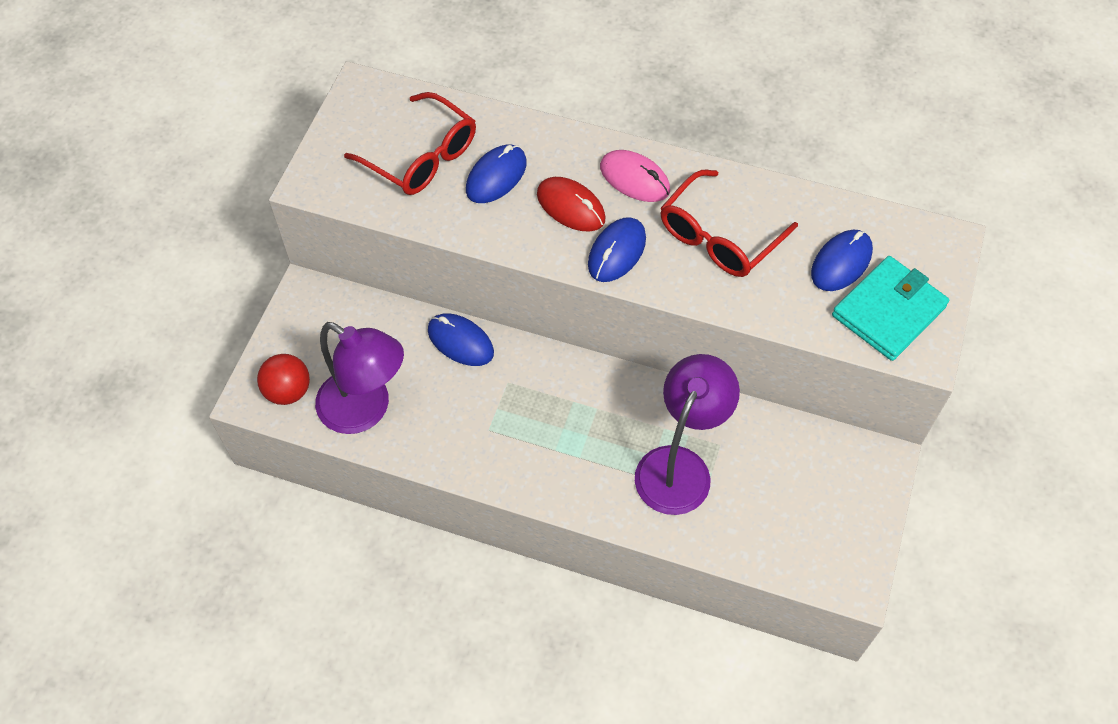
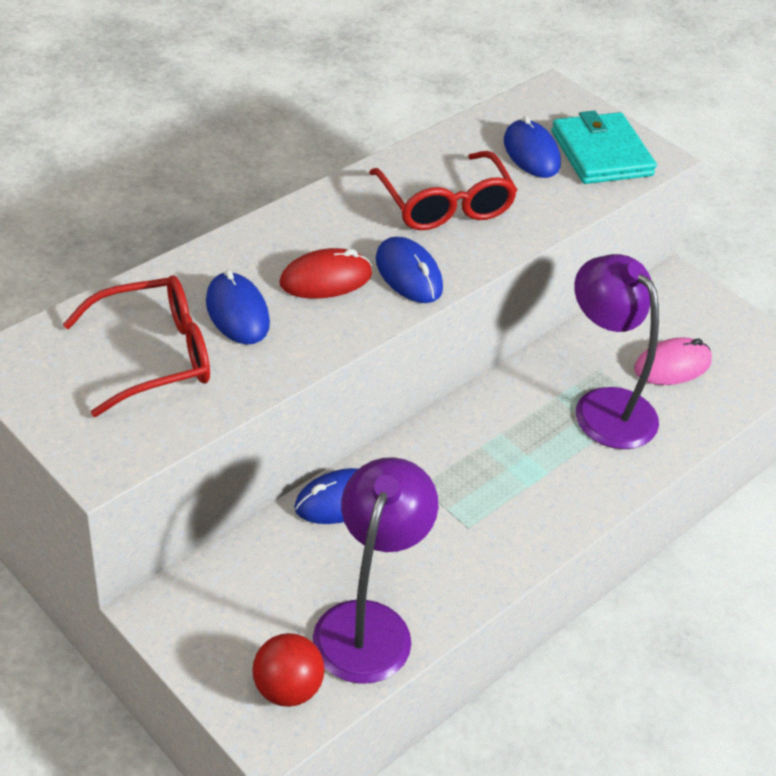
camera: 65 degrees left, 15 degrees down
(365, 410) = (369, 624): purple lamp -> purple lamp turned 45 degrees counterclockwise
(634, 179) = (330, 223): pink mouse -> pink mouse (672, 366)

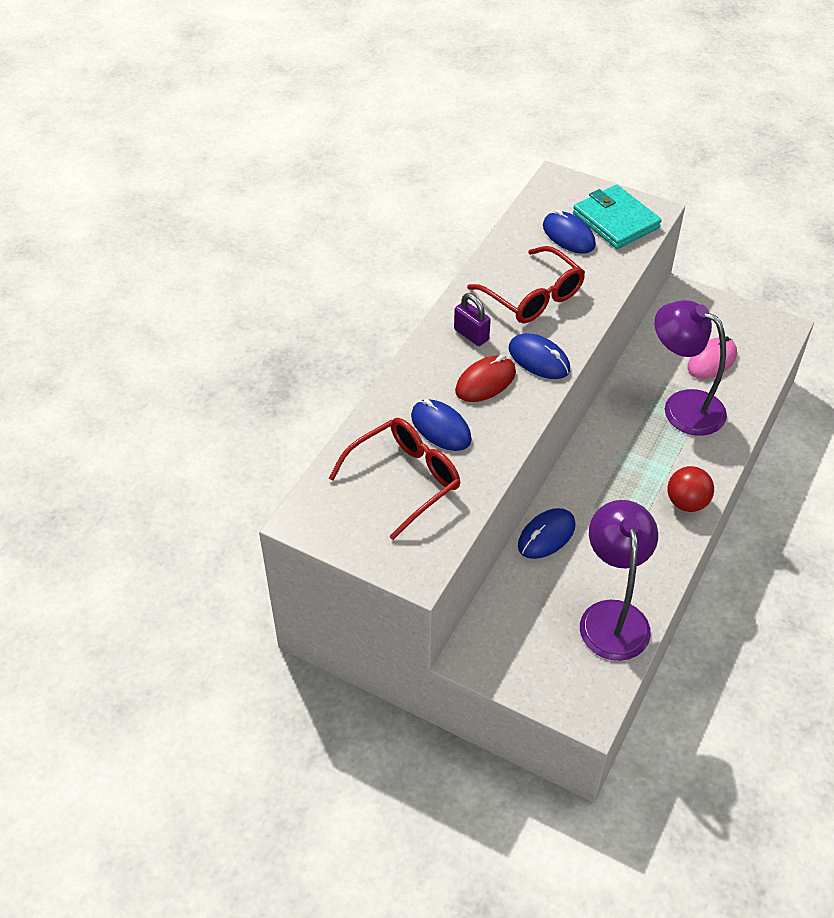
camera: 15 degrees left, 5 degrees up
(287, 689) = (585, 680): red ball -> red ball (686, 502)
(342, 224) = (471, 335): none -> purple padlock

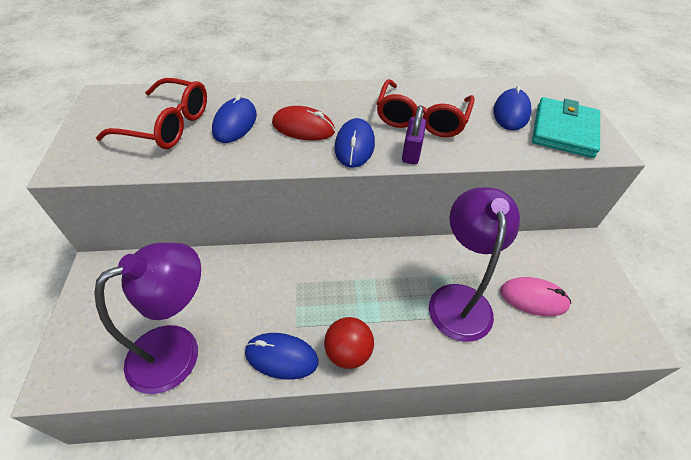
camera: 55 degrees right, 0 degrees up
(471, 335) = (347, 104): purple padlock -> purple padlock (411, 153)
(546, 535) = (244, 265): blue mouse -> blue mouse (281, 357)

